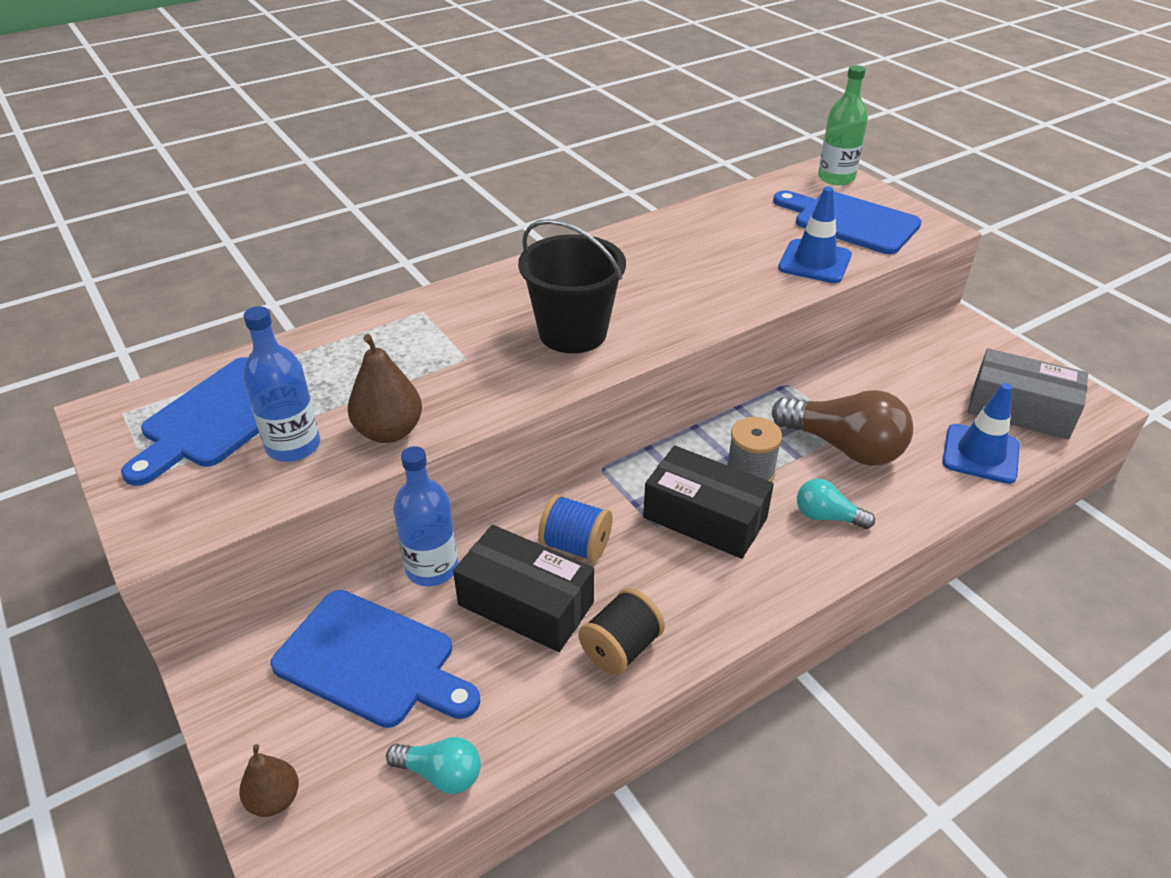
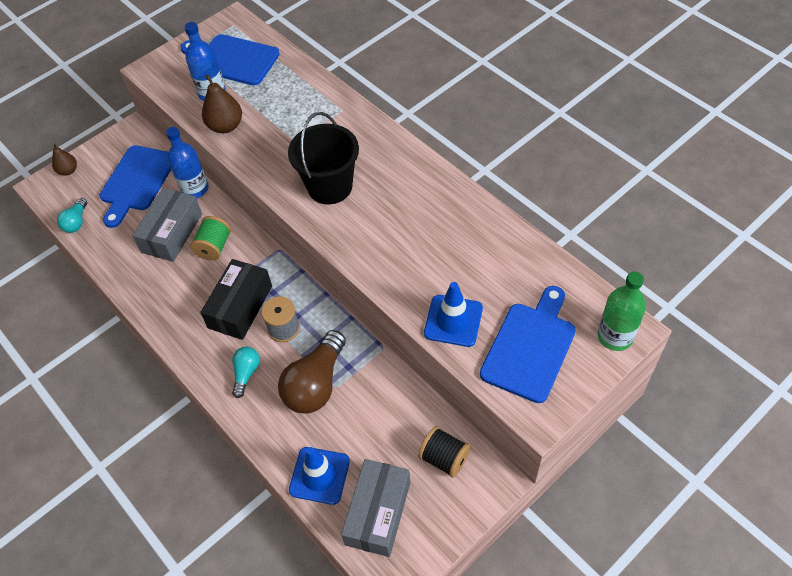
camera: 85 degrees right, 15 degrees up
(526, 603) = (172, 233): black box -> grey box
(575, 545) = (214, 247): blue spool -> green spool
(621, 648) = (143, 278): black spool -> black spool (444, 458)

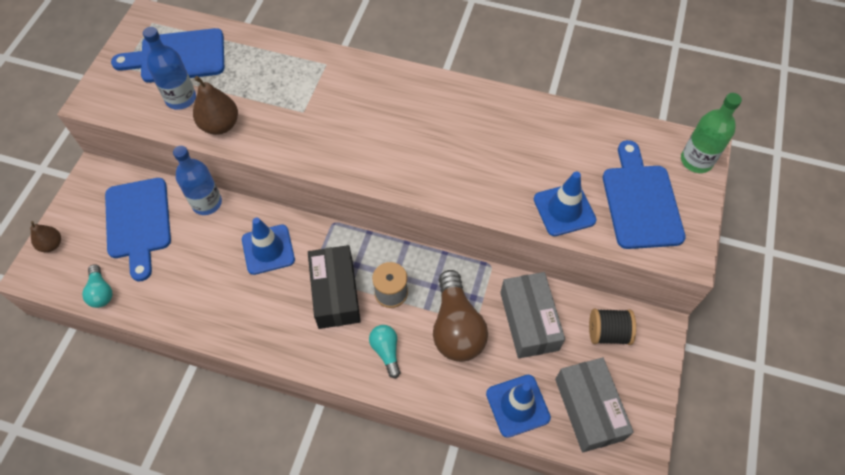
camera: 35 degrees left, 5 degrees up
(172, 233) = (214, 256): grey box -> grey box (529, 321)
(214, 247) = (268, 249): green spool -> blue traffic cone
(330, 186) = (367, 140): black bucket -> none

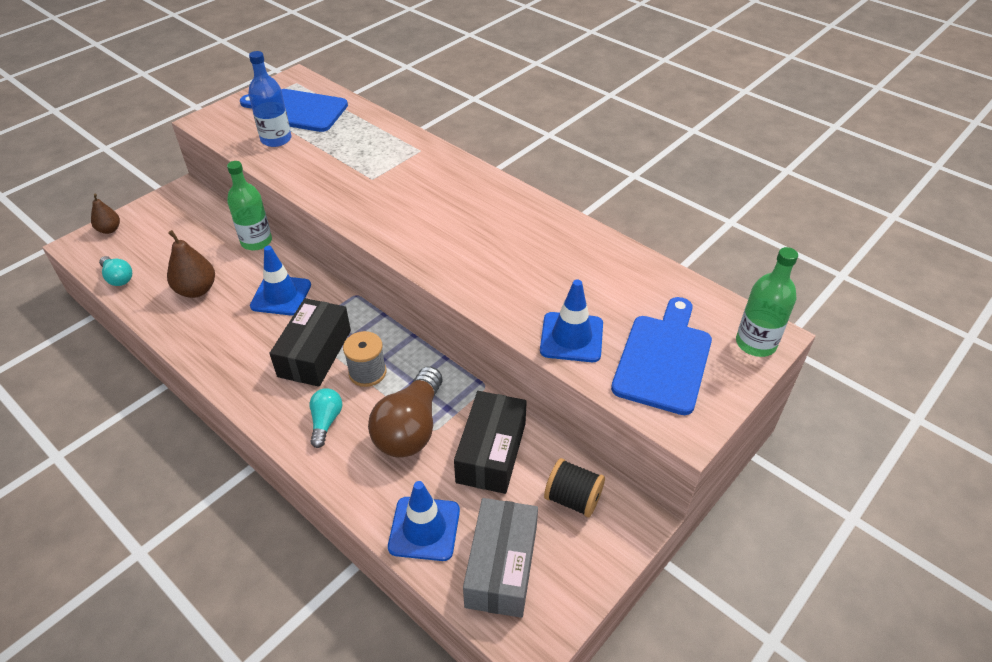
camera: 25 degrees right, 15 degrees down
(101, 292) = (118, 278): turquoise light bulb -> turquoise light bulb turned 45 degrees counterclockwise
(138, 222) = (189, 237): blue cutting board -> none
(207, 203) = (256, 241): blue bottle -> green bottle
(220, 125) = (293, 167): brown pear -> brown pear (196, 290)
(529, 321) = (491, 452): grey box -> black box

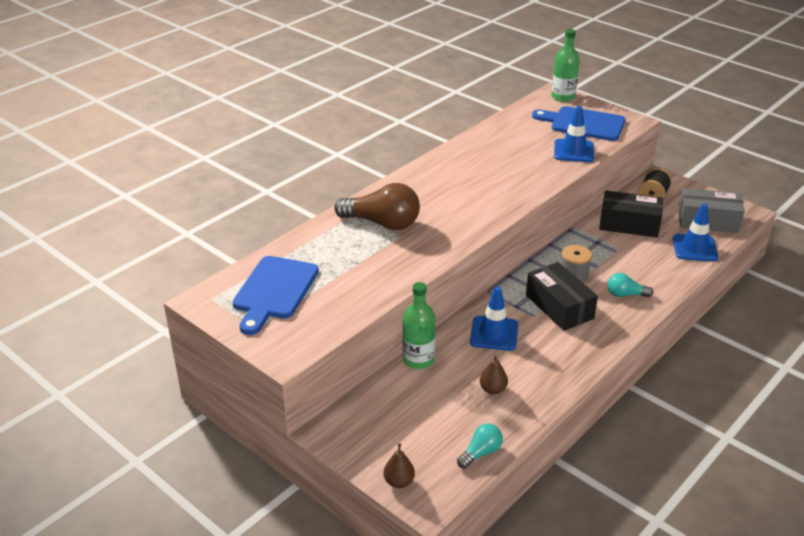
camera: 90 degrees left, 10 degrees down
(196, 290) = (493, 389): brown pear -> brown pear, size x0.64
(276, 139) = (330, 299): blue bottle -> none
(314, 353) = (559, 307): black box -> black box turned 45 degrees clockwise
(410, 428) = (619, 256): brown light bulb -> brown light bulb (382, 223)

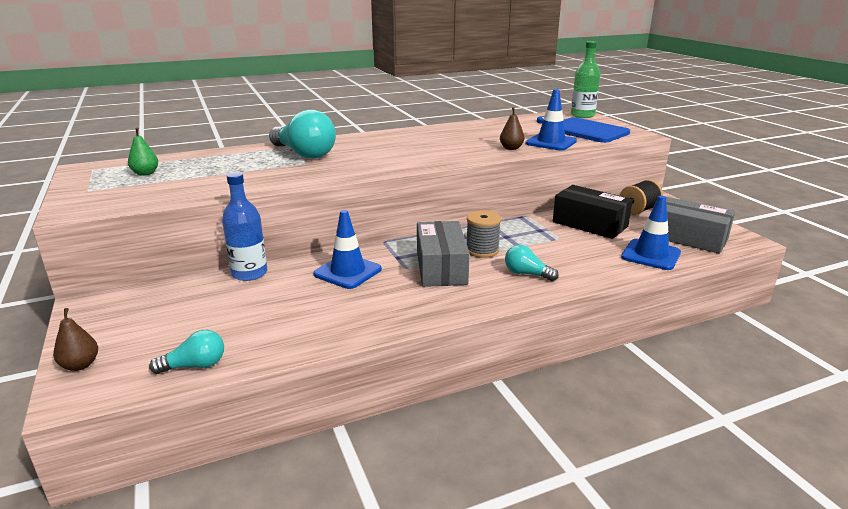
camera: 25 degrees right, 10 degrees down
(274, 291) = (145, 173): blue cutting board -> green pear
(382, 223) = (304, 154): brown light bulb -> turquoise light bulb
(418, 360) = (249, 273): green bottle -> blue bottle
(493, 389) = (285, 314): brown pear -> brown pear (511, 148)
(559, 307) = (441, 267): black box -> grey box

